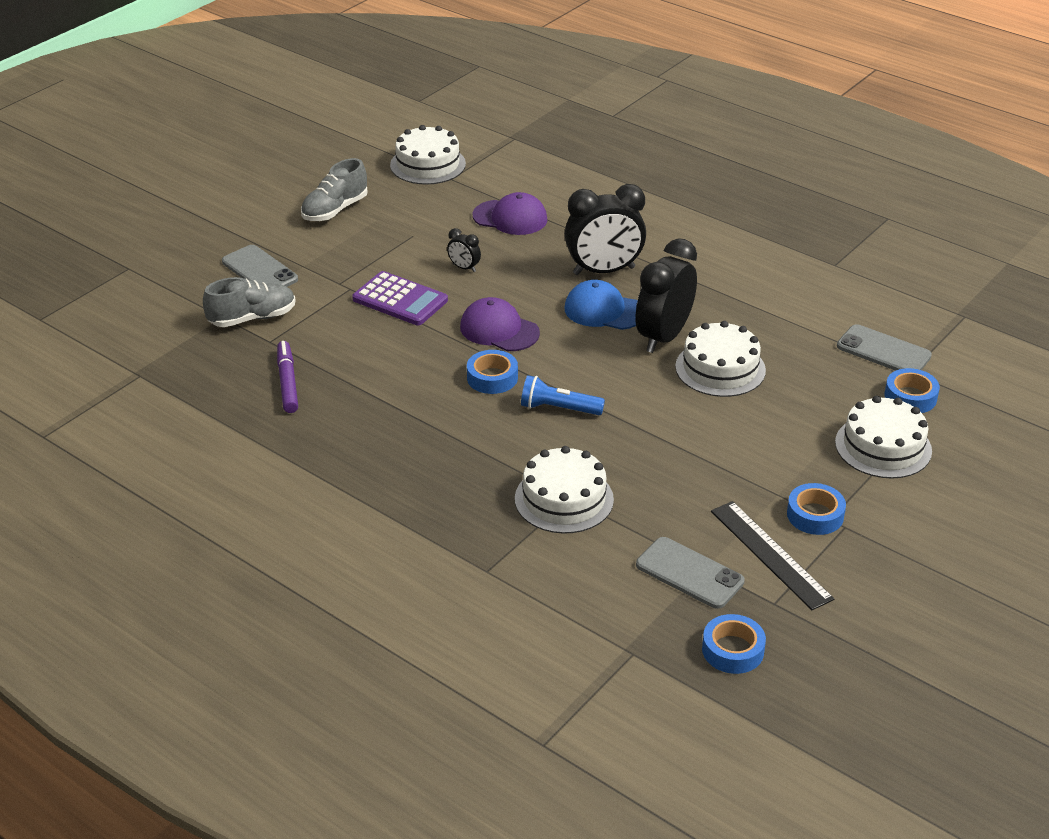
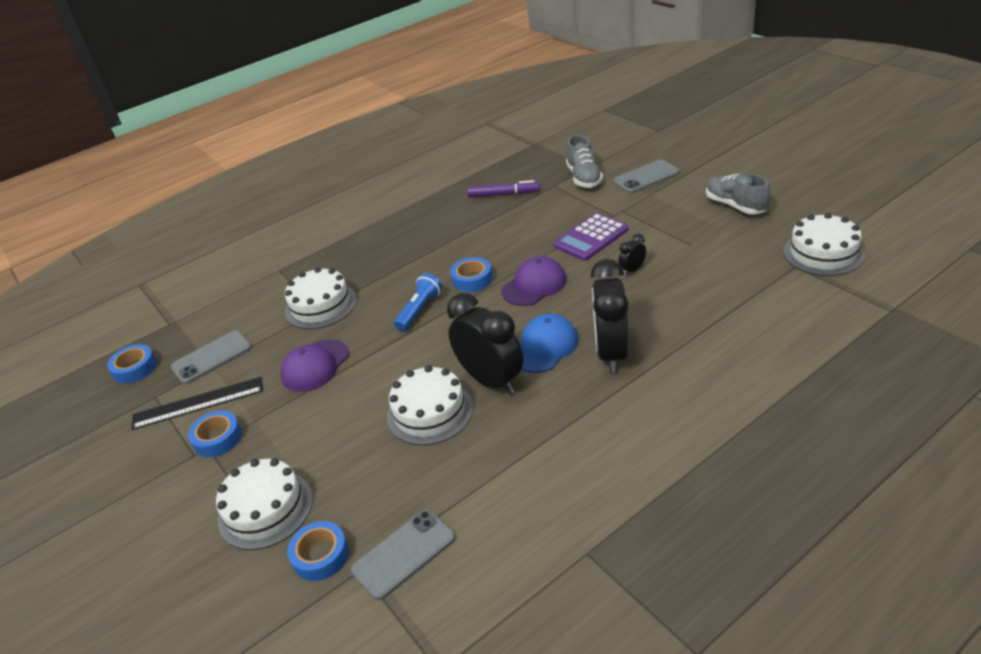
camera: 110 degrees right, 0 degrees up
(510, 218) = (717, 299): purple cap -> purple cap (315, 366)

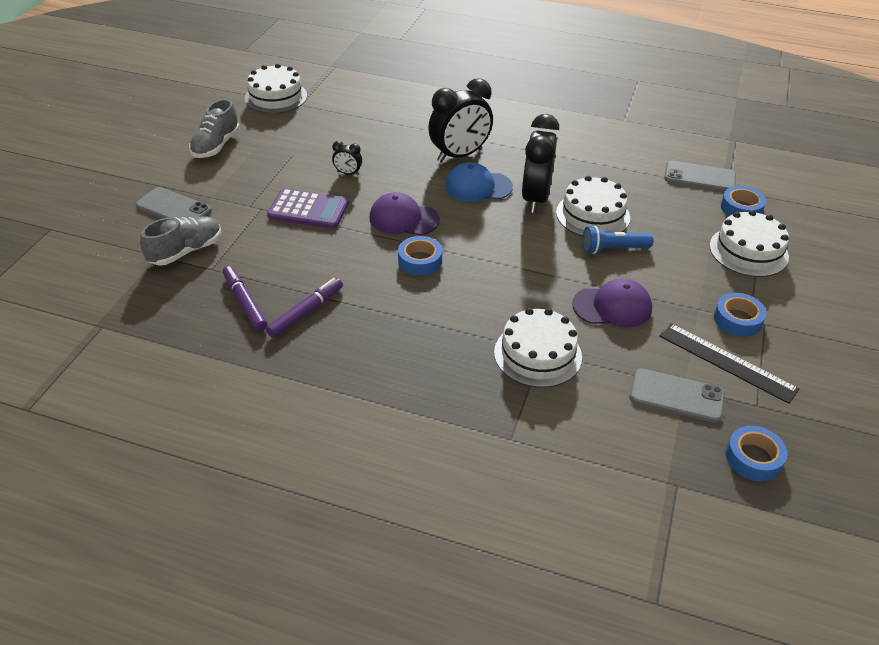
camera: 130 degrees left, 5 degrees up
(419, 310) = (488, 275): blue flashlight -> blue flashlight (613, 249)
(469, 216) = (306, 312): none -> purple marker

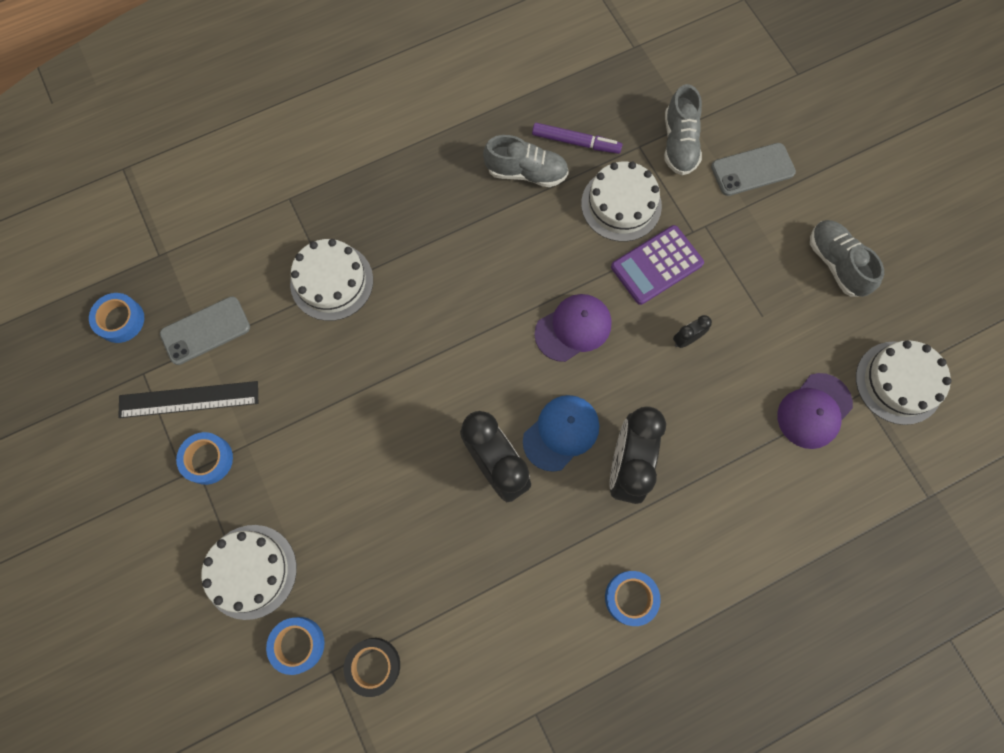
camera: 135 degrees right, 30 degrees up
(306, 312) = (526, 172): purple marker -> grey shoe
(420, 260) = (507, 294): blue tape -> blue tape (631, 598)
(592, 215) = (426, 491): white cake -> white cake (621, 204)
(612, 307) = (316, 382): purple cap -> purple cap (814, 411)
(613, 249) = (370, 458): blue flashlight -> none
(699, 177) = (373, 665): grey phone -> black tape

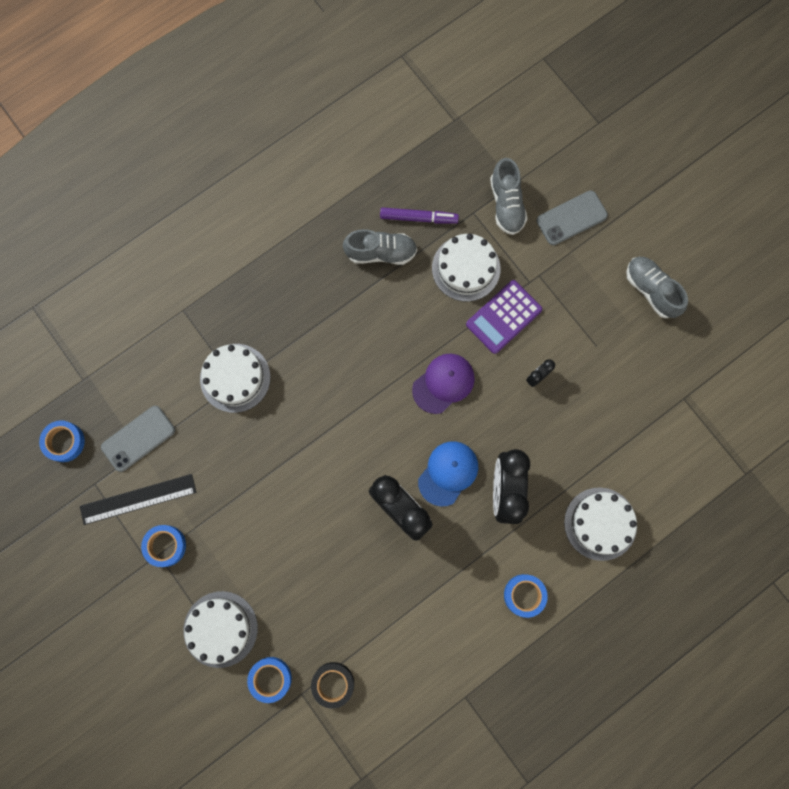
camera: 10 degrees left, 5 degrees up
(814, 411) = (648, 419): purple cap -> none
(898, 382) = (713, 383): white cake -> white cake (600, 523)

